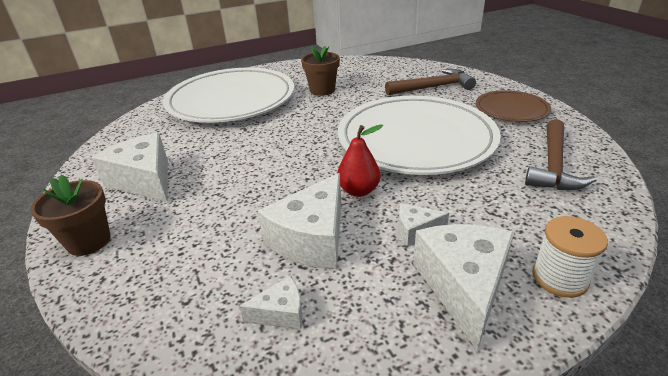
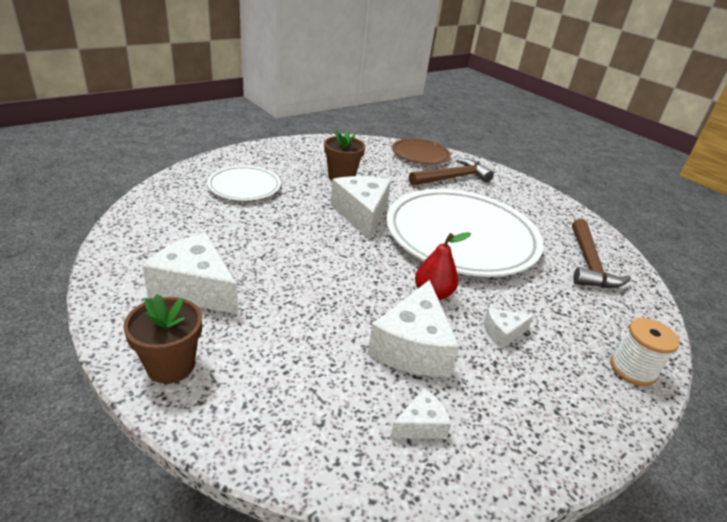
camera: 20 degrees left, 0 degrees up
(231, 100) = (244, 186): white plate -> white plate, size x0.50
(463, 286) = (564, 384): white cheese -> white cheese (361, 214)
(511, 110) = (532, 205): brown plate -> brown plate (420, 154)

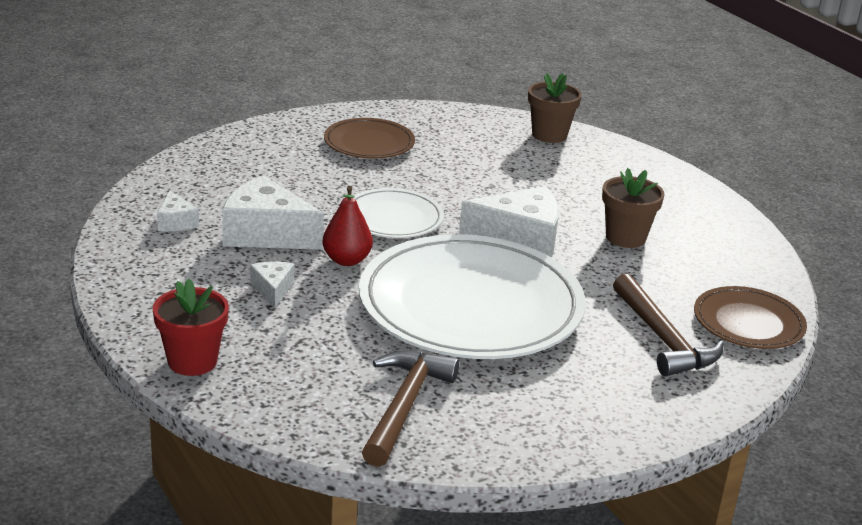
camera: 100 degrees right, 5 degrees down
(171, 365) = (274, 134): brown flower pot -> brown flower pot (549, 135)
(196, 288) = (369, 143): white cheese -> brown plate
(244, 186) = (573, 171): white plate -> white plate (393, 218)
(588, 263) = (405, 406): brown hammer -> brown hammer turned 90 degrees clockwise
(632, 369) = (192, 361): white spool -> red flower pot

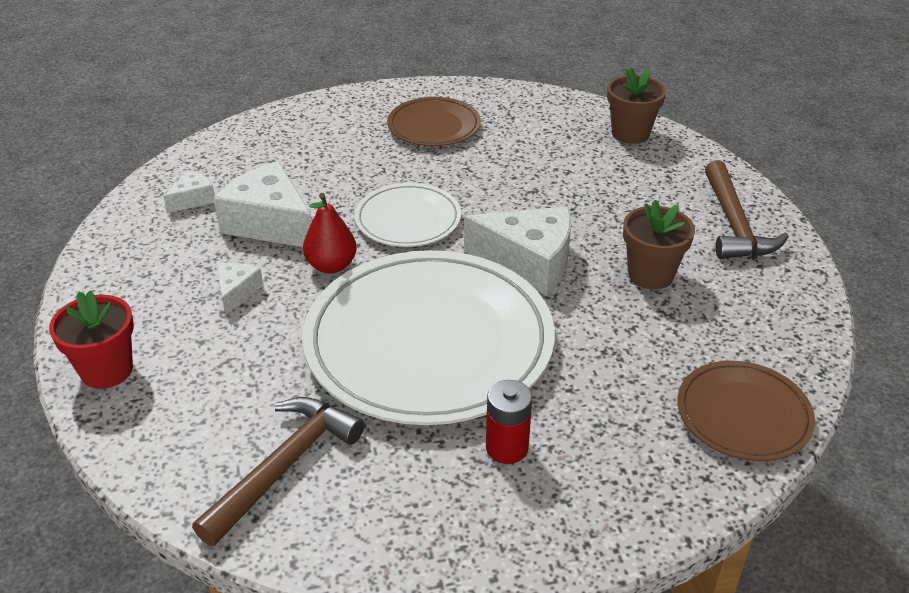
camera: 20 degrees right, 10 degrees up
(176, 222) = (193, 199): white cheese -> white cheese turned 135 degrees counterclockwise
(580, 368) = (507, 447): none -> red battery
(662, 339) = (626, 421): brown hammer -> brown hammer (734, 224)

